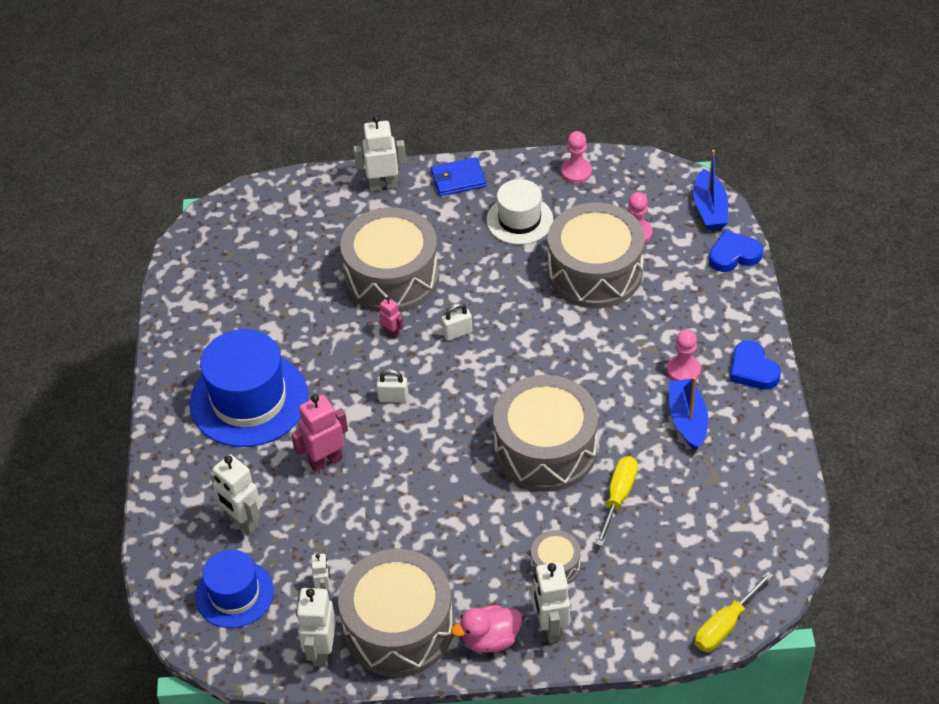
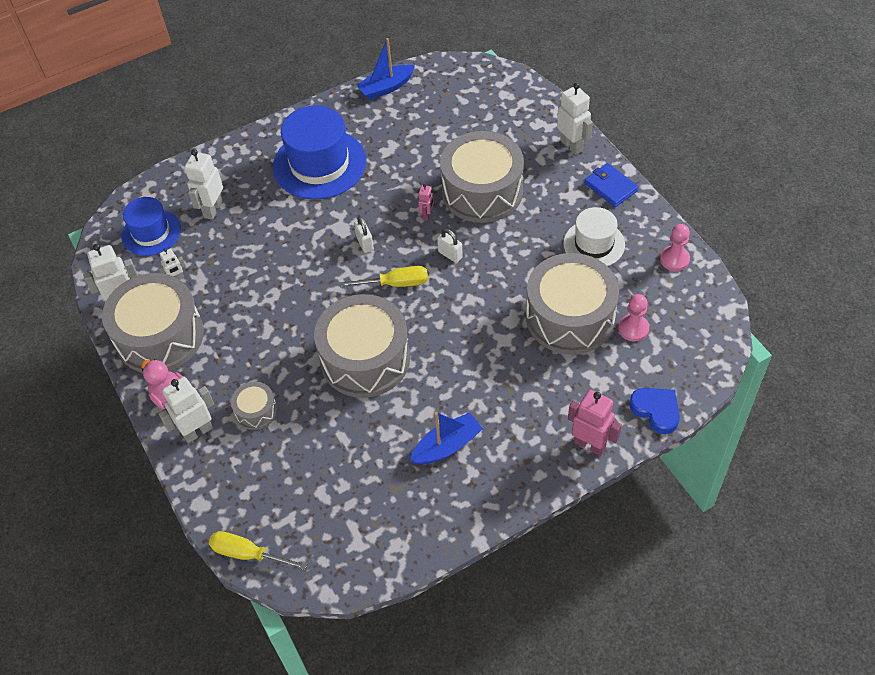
camera: 65 degrees right, 5 degrees up
(325, 461) = (287, 230): pink robot -> pink robot (590, 444)
(618, 497) = (341, 427): yellow screwdriver -> yellow screwdriver (395, 284)
(683, 370) = (500, 422): pink pawn -> none
(709, 209) = (699, 371): blue boat -> blue boat (386, 88)
(752, 369) = (530, 475): blue heart -> none

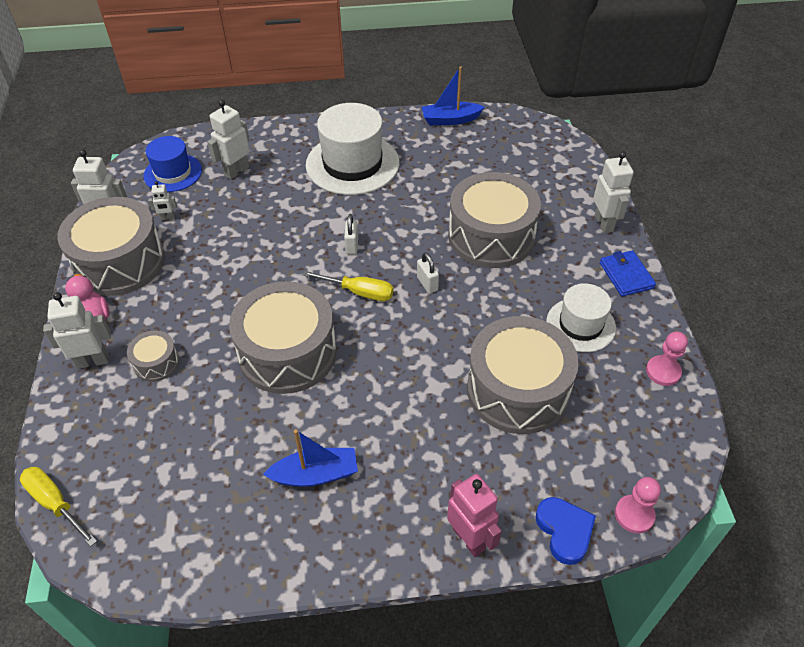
camera: 20 degrees right, 5 degrees down
(319, 164) = (352, 164): blue hat -> white hat
(427, 215) = (425, 240): pink robot -> none
(633, 328) = (581, 428): pink pawn -> pink pawn (634, 515)

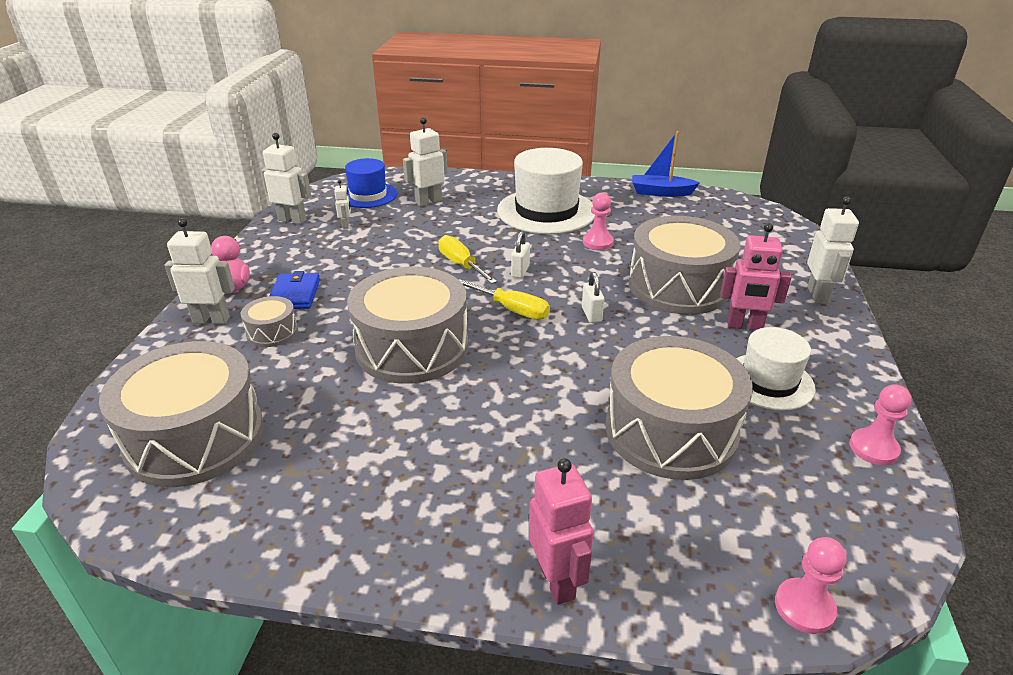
camera: 15 degrees right, 15 degrees down
(55, 503) = (98, 433): yellow screwdriver -> yellow screwdriver (461, 265)
(120, 262) = (283, 250): grey drum -> grey drum (195, 437)
(168, 218) = (346, 225): white robot -> white robot turned 105 degrees counterclockwise
(315, 474) = (390, 466): blue boat -> none
(410, 196) = (598, 242): none -> pink pawn
(552, 270) = (744, 326): none -> pink robot
(564, 531) = (695, 603): blue heart -> none
(626, 275) = (838, 345): blue wallet -> blue wallet (295, 294)

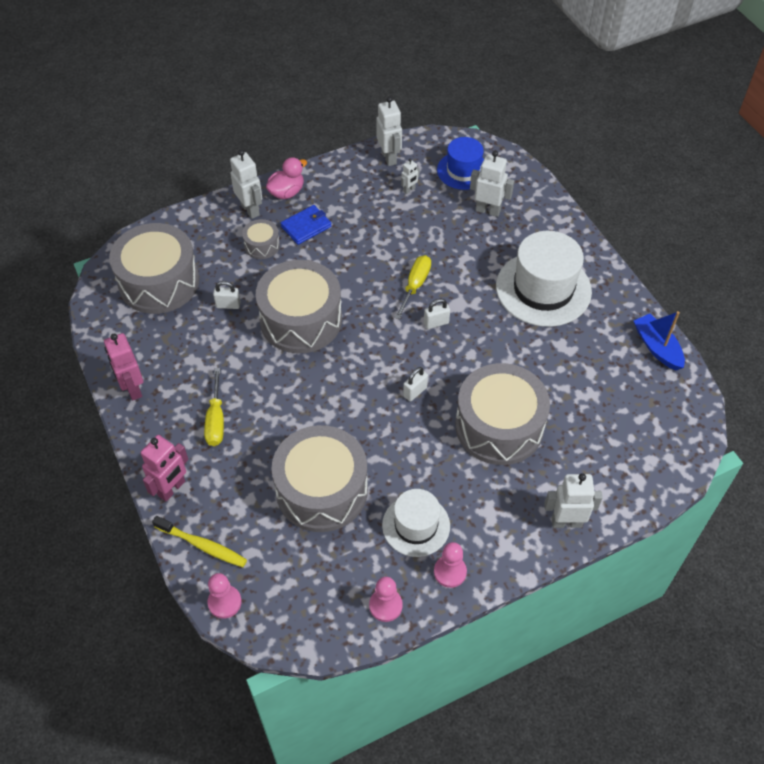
camera: 55 degrees right, 20 degrees up
(317, 392) = (228, 305): none -> white padlock
(512, 310) = (383, 345): yellow screwdriver -> yellow screwdriver (216, 419)
(598, 242) = (522, 346): pink pawn -> pink pawn (450, 572)
(685, 589) = (202, 545): none -> yellow toothbrush
(744, 326) = (477, 488): pink robot -> pink robot (132, 389)
(818, 295) = (566, 522): white robot -> white robot turned 150 degrees counterclockwise

